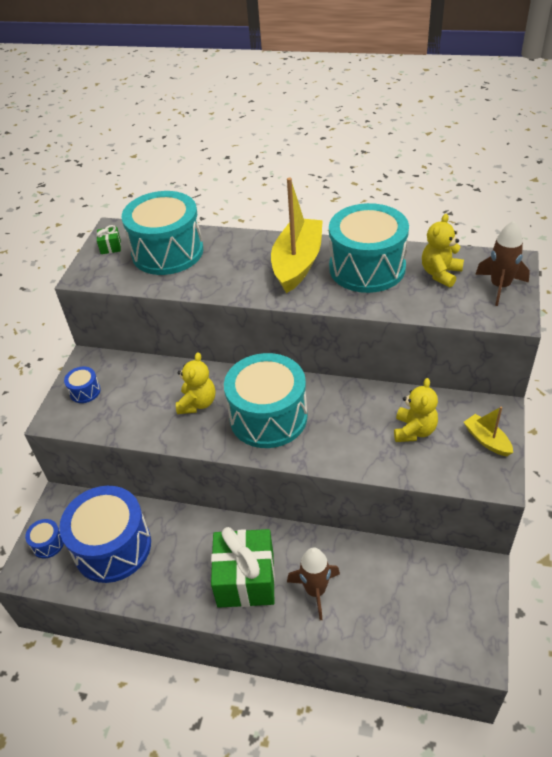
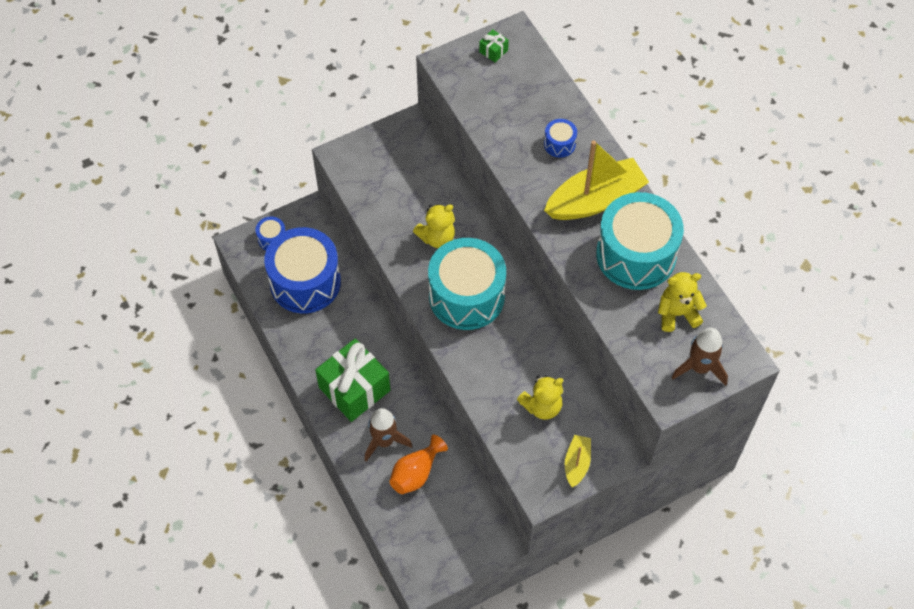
camera: 45 degrees right, 15 degrees up
(85, 391) = (380, 152): blue drum -> blue drum (559, 144)
(167, 252) = (524, 96): turquoise drum -> none
(367, 587) = (416, 473): none -> orange vase

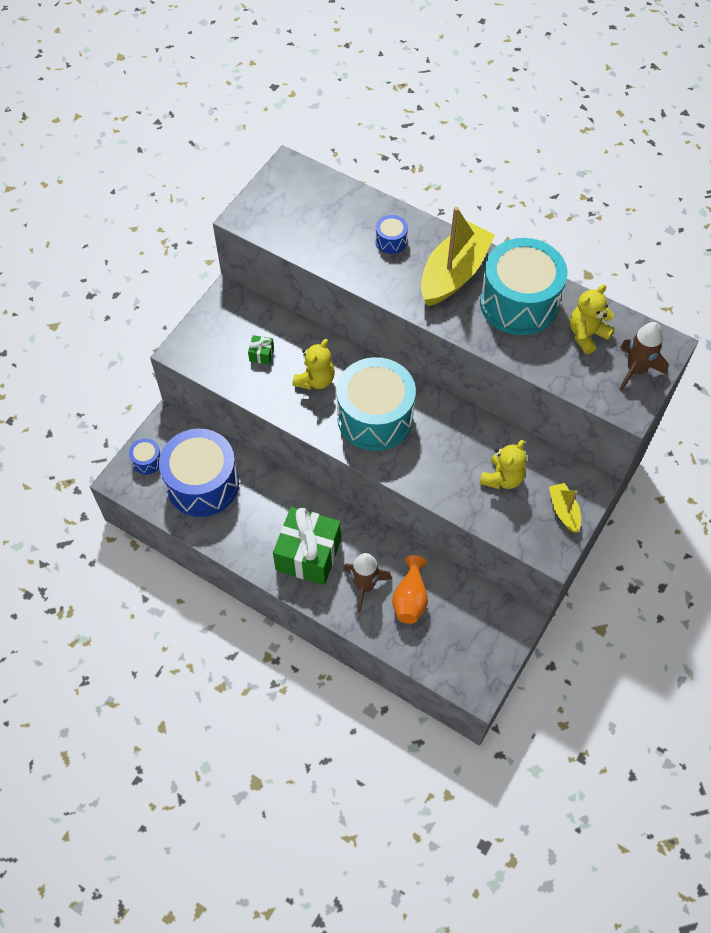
camera: 30 degrees left, 0 degrees up
(493, 51) = (279, 189): green gift -> green gift (261, 354)

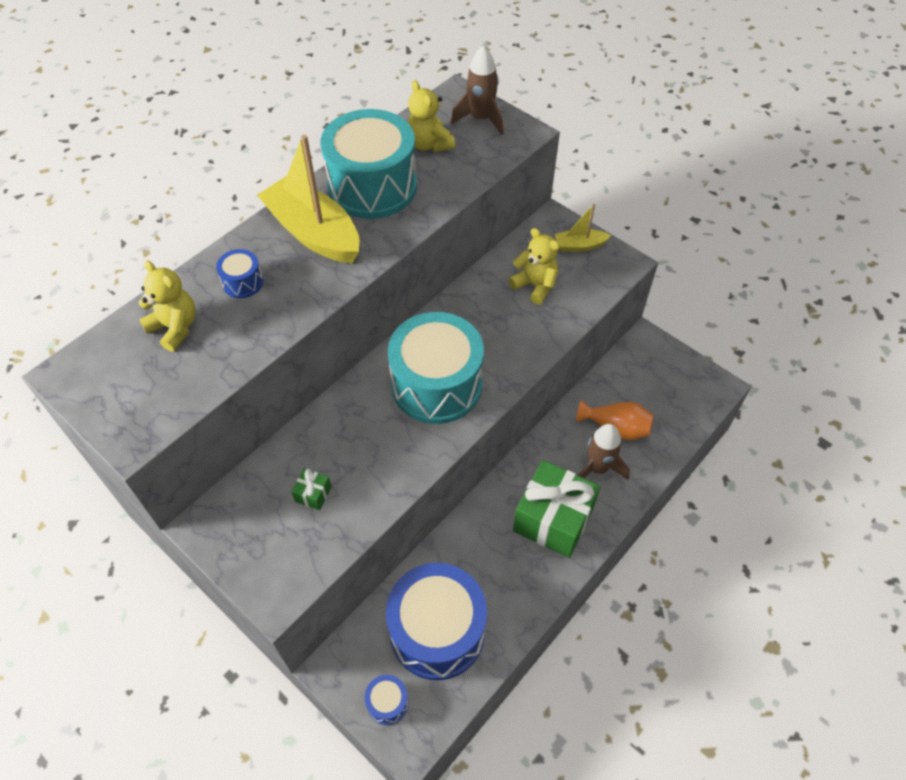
camera: 80 degrees left, 5 degrees down
(315, 380) = (369, 438): yellow teddy bear -> yellow teddy bear (175, 328)

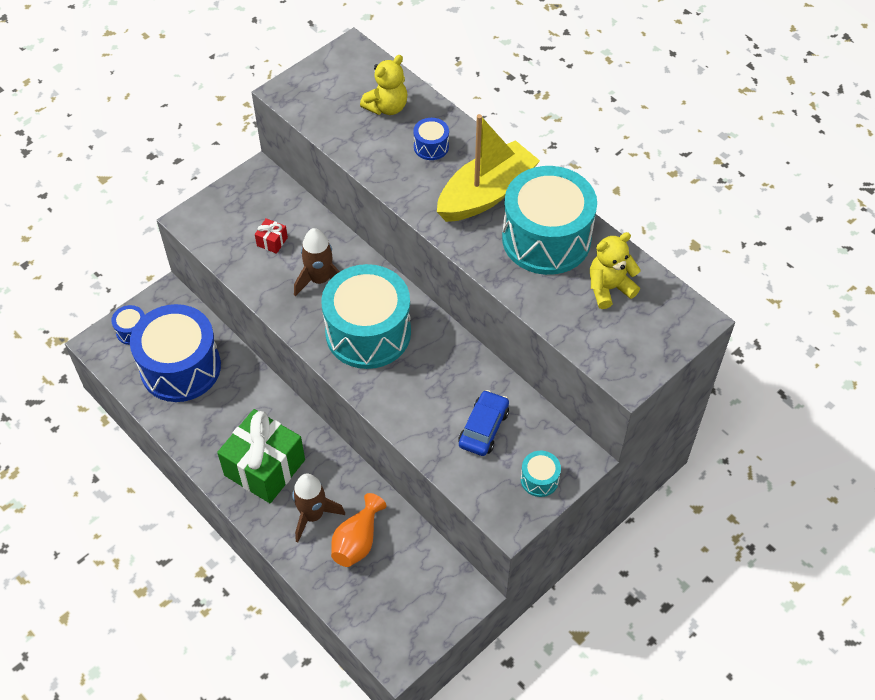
camera: 95 degrees right, 0 degrees up
(313, 494) = (272, 241): green gift -> red gift
(480, 119) = (651, 337): brown rocket -> brown rocket (320, 280)
(535, 285) = (483, 428): yellow teddy bear -> blue car
(579, 245) = (539, 479): yellow boat -> turquoise drum

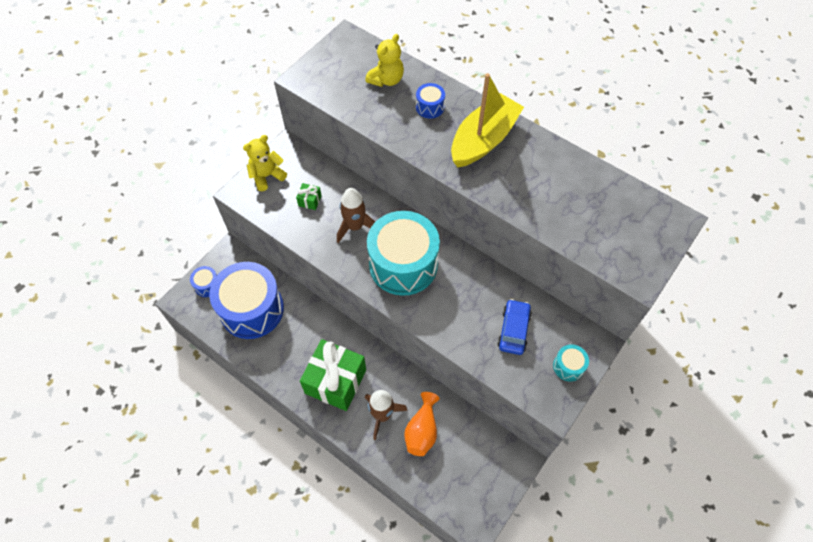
camera: 10 degrees left, 5 degrees up
(272, 241) = (310, 201): red gift -> green gift
(546, 239) = (541, 170): turquoise drum -> none
(609, 288) = (602, 204): yellow teddy bear -> yellow teddy bear (267, 176)

